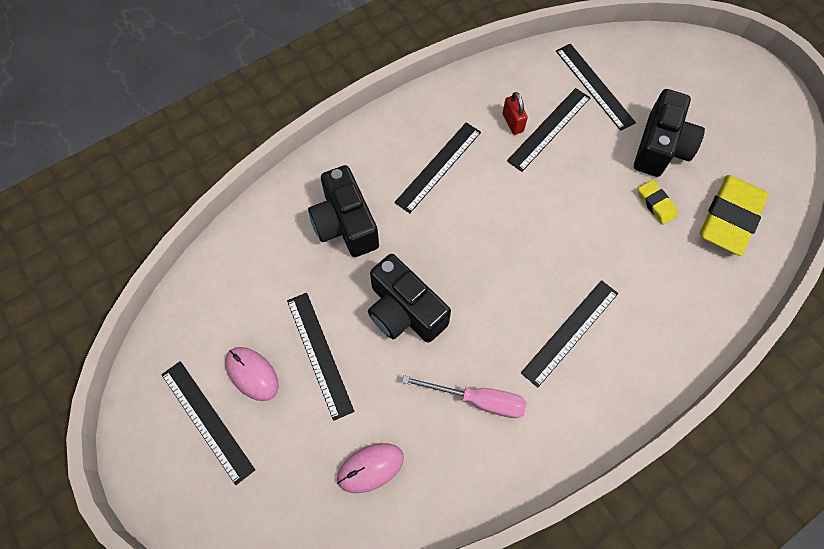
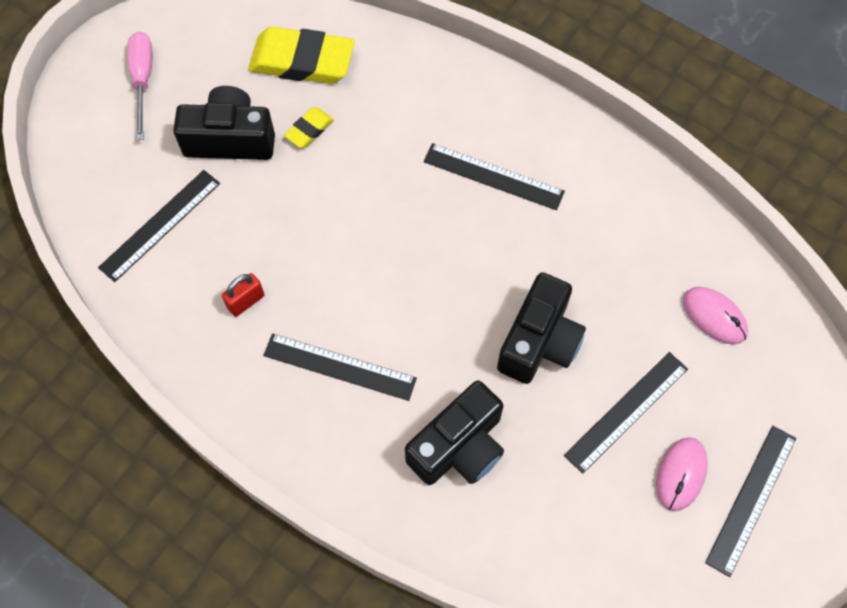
camera: 110 degrees left, 0 degrees up
(478, 400) = (602, 240): pink screwdriver -> pink screwdriver (143, 80)
(549, 129) = (242, 258): black ruler -> none

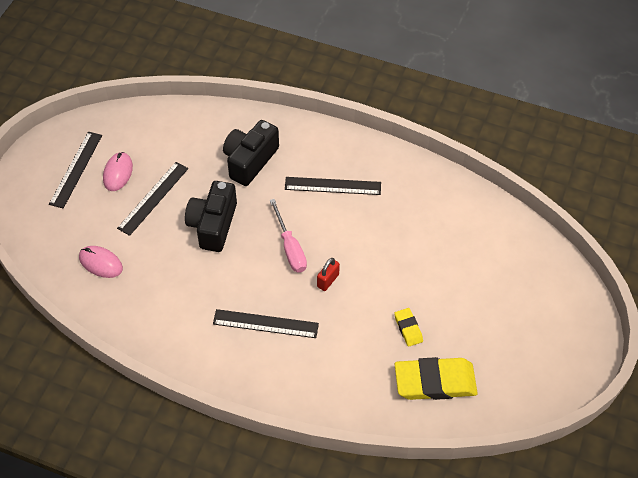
camera: 165 degrees right, 10 degrees down
(143, 80) = (545, 339): pink screwdriver -> pink screwdriver (290, 248)
(160, 225) = (480, 242): black ruler -> none
(230, 139) = (461, 309): black camera -> none
(246, 301) = (404, 209): red padlock -> red padlock (328, 280)
(309, 130) = (408, 328): yellow eraser -> yellow eraser turned 45 degrees counterclockwise

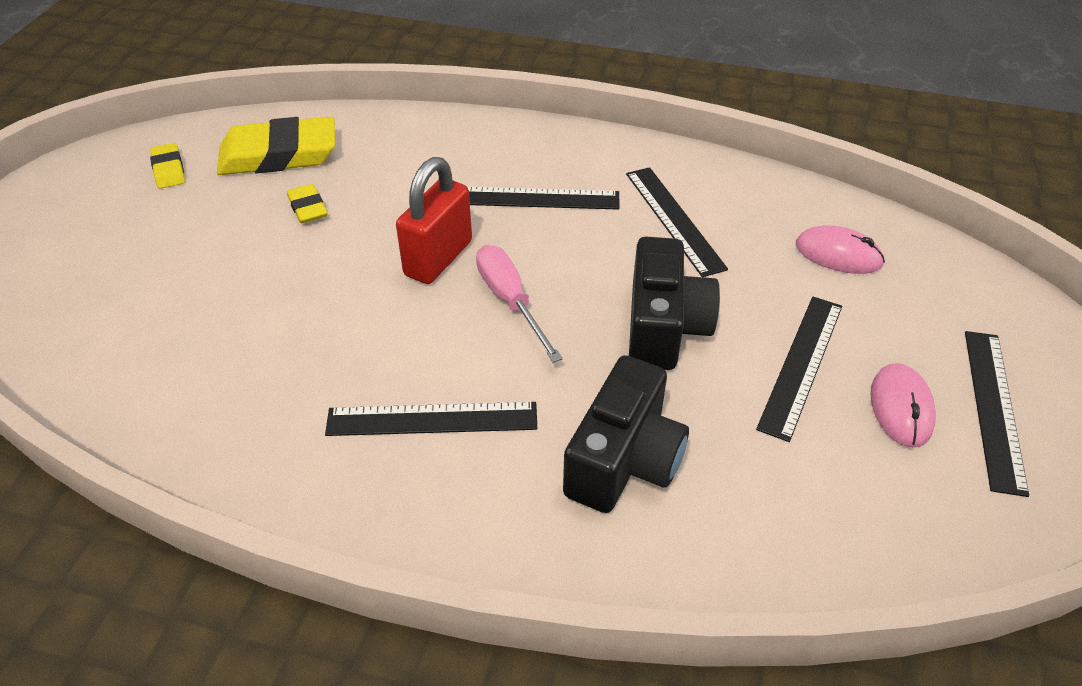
camera: 175 degrees right, 10 degrees down
(185, 298) = (673, 219): none -> black ruler
(328, 280) = (438, 258): red padlock -> red padlock, size x1.80
(506, 373) = (169, 169): none -> yellow eraser

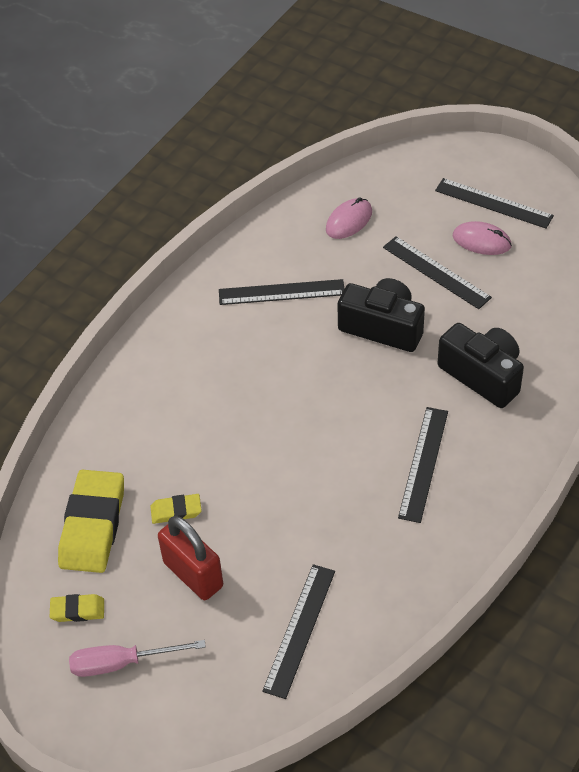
camera: 70 degrees left, 5 degrees up
(438, 258) = (270, 435): red padlock -> red padlock (193, 574)
(510, 301) = (330, 402): pink screwdriver -> pink screwdriver (121, 663)
(536, 198) = (225, 364): black ruler -> black ruler (299, 630)

